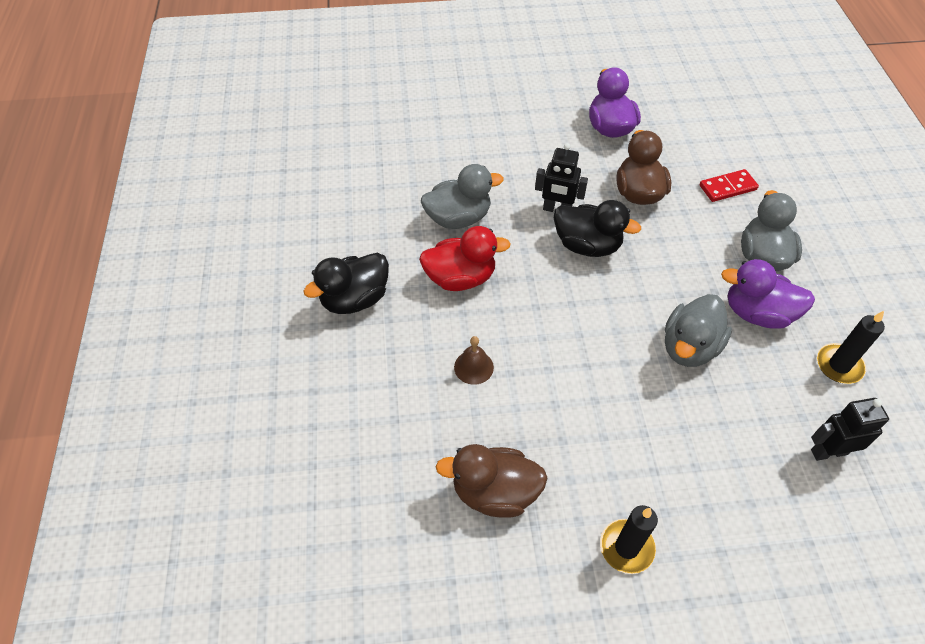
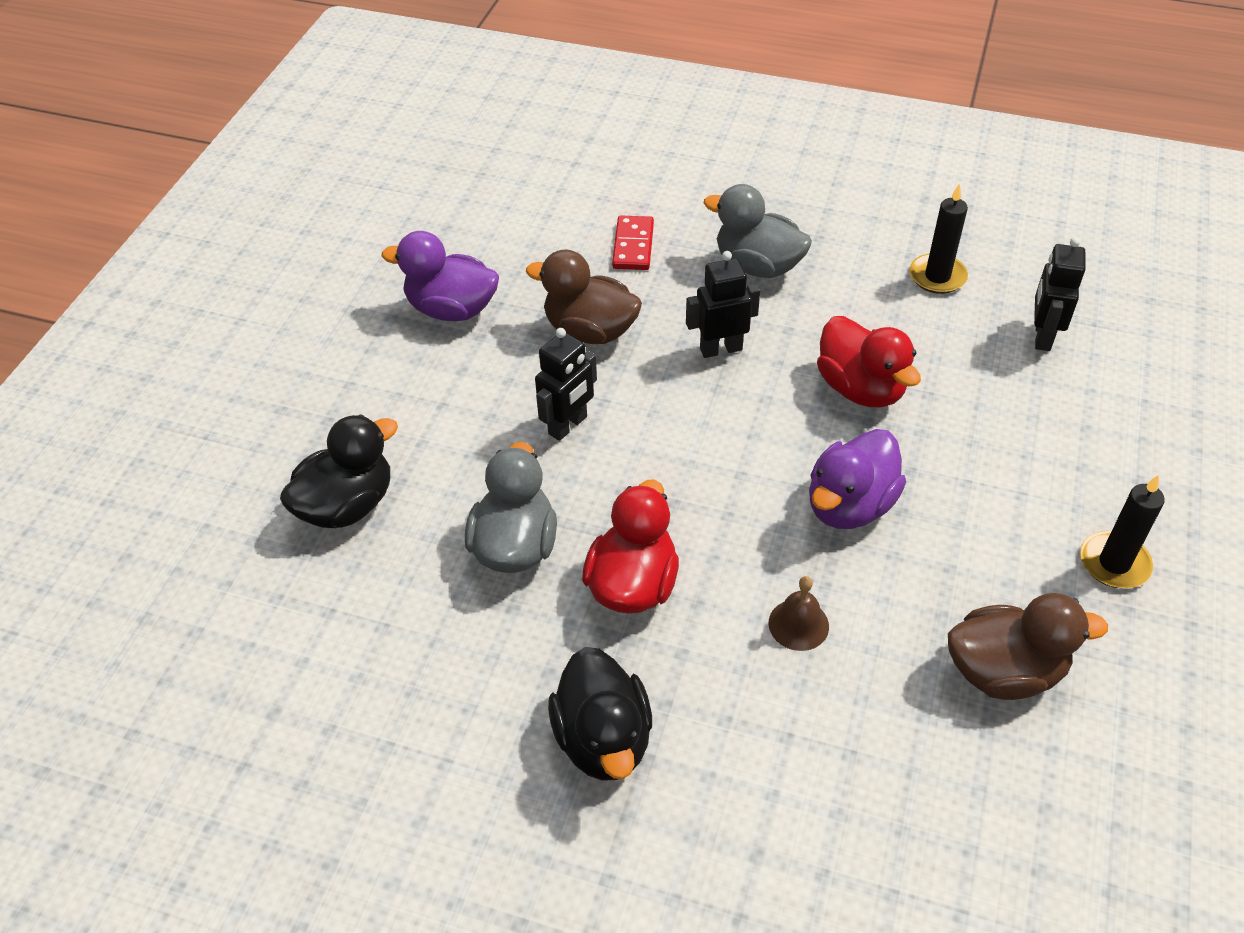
camera: 65 degrees left, 5 degrees down
(494, 492) = (1004, 671): brown duck -> brown duck turned 120 degrees counterclockwise
(587, 245) = (651, 419): black duck -> black duck (347, 505)
(670, 261) = (720, 349): none -> black robot
(689, 347) = (861, 388): grey duck -> red duck
(757, 313) = (838, 308): purple duck -> purple duck (849, 505)

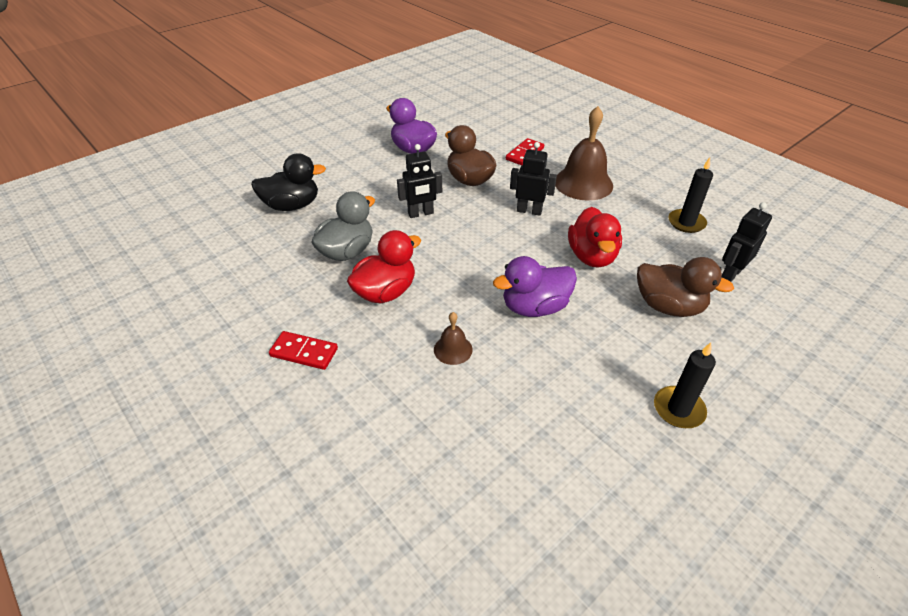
camera: 30 degrees right, 5 degrees down
(603, 739) = (304, 352): black duck -> red domino
(757, 266) = (583, 183): grey duck -> brown bell
(1004, 671) = (552, 431): brown duck -> brown duck (668, 306)

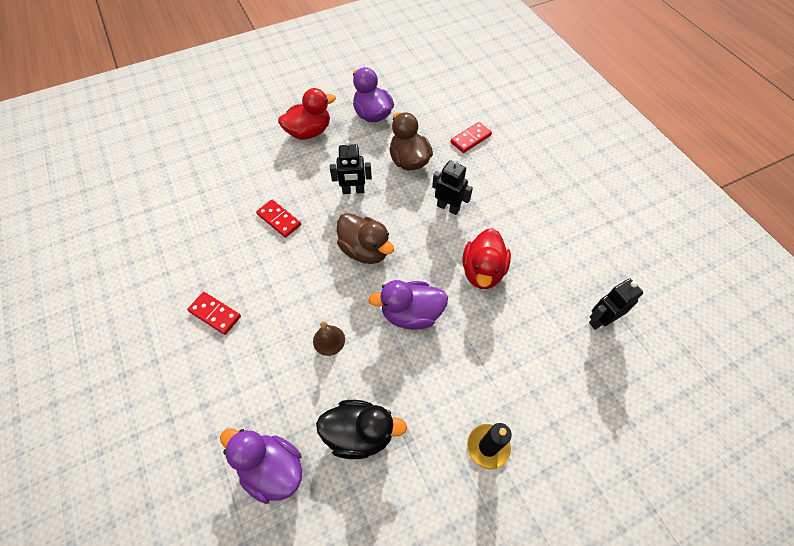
camera: 15 degrees right, 15 degrees up
(292, 205) = (251, 159): black duck -> black duck (359, 433)
(347, 252) = (279, 219): grey duck -> red domino
(385, 292) = (296, 269): red duck -> red duck (309, 132)
(439, 492) = (272, 469): none -> purple duck
(583, 183) = (510, 185): brown bell -> none
(668, 306) = (527, 341): brown duck -> brown duck (365, 250)
(686, 223) = (586, 252): black candle -> none

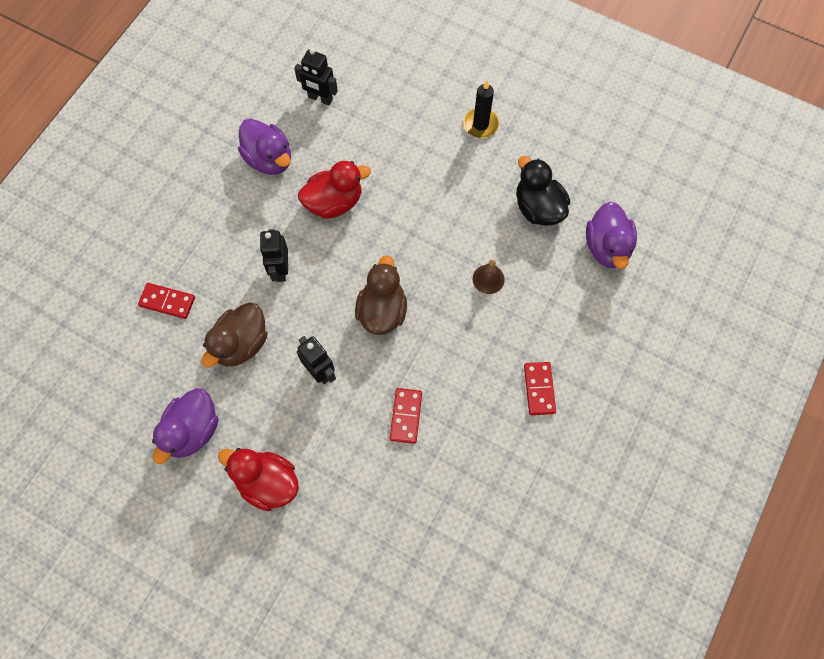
camera: 125 degrees left, 10 degrees up
(411, 314) = (417, 233): purple duck -> purple duck (269, 159)

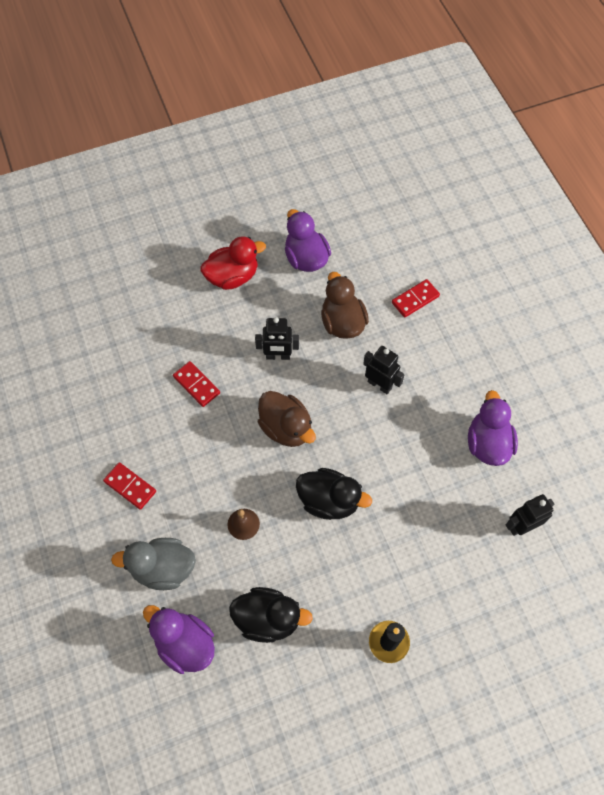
camera: 130 degrees right, 5 degrees down
(269, 159) = (487, 443): purple duck -> purple duck turned 90 degrees clockwise
(334, 202) = (407, 462): red duck -> none
(415, 233) = (329, 501): none -> black duck
(574, 307) = (163, 568): none -> grey duck

